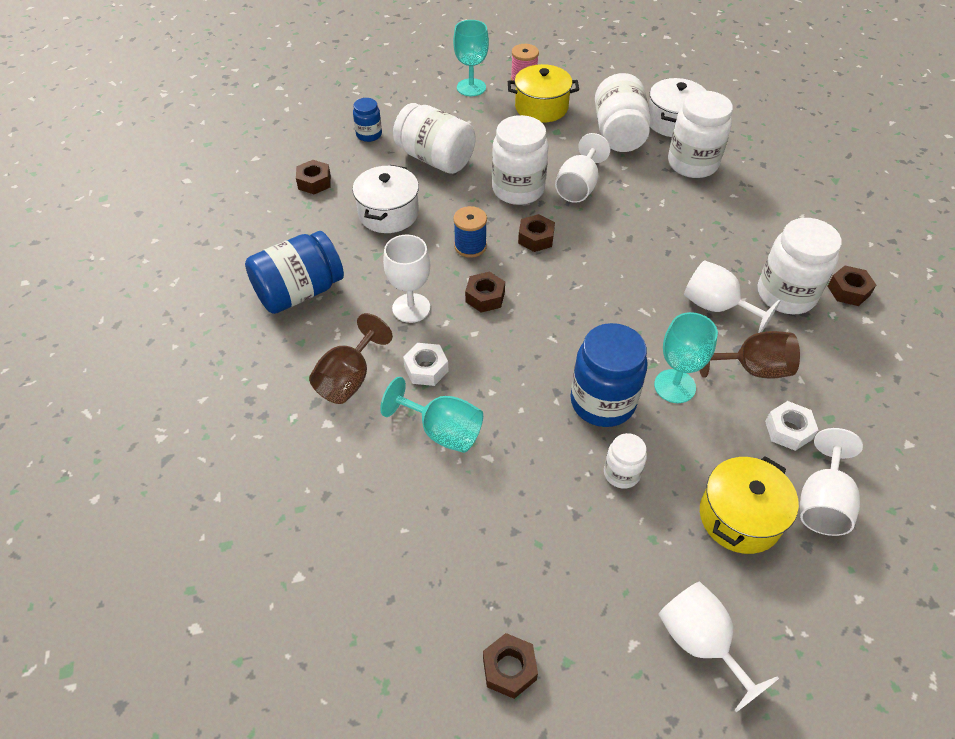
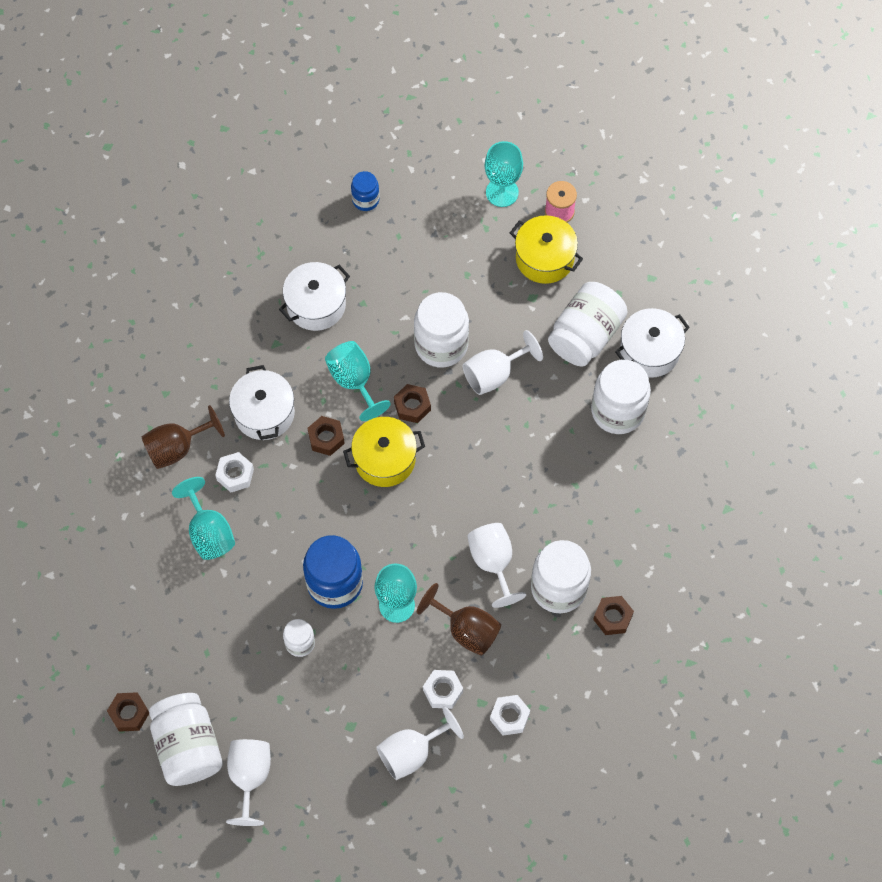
camera: 35 degrees right, 15 degrees up
(299, 292) = (194, 345): blue jar -> none
(314, 182) = (281, 231): brown nut -> none
(411, 308) = (264, 413): white goblet -> white pot
(435, 159) = (400, 265): white jar -> white jar (188, 746)
(470, 246) = (354, 381): blue spool -> turquoise goblet
(739, 517) = (348, 724): yellow pot -> yellow pot (384, 459)
(864, 414) = (509, 717): none -> white nut

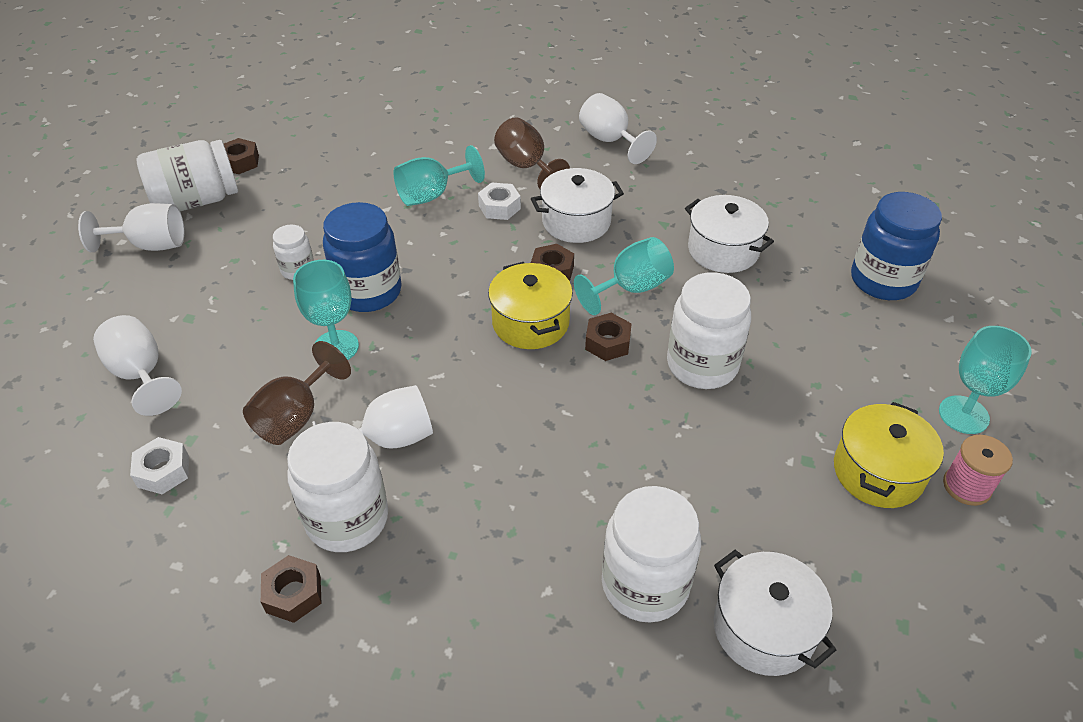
camera: 85 degrees right, 20 degrees down
(365, 200) = (883, 280): blue jar -> blue jar, size x1.89
(443, 691) = (215, 398): white nut -> none
(494, 374) = (672, 424): white goblet -> white goblet (610, 140)
(585, 335) = (766, 532): white jar -> none

